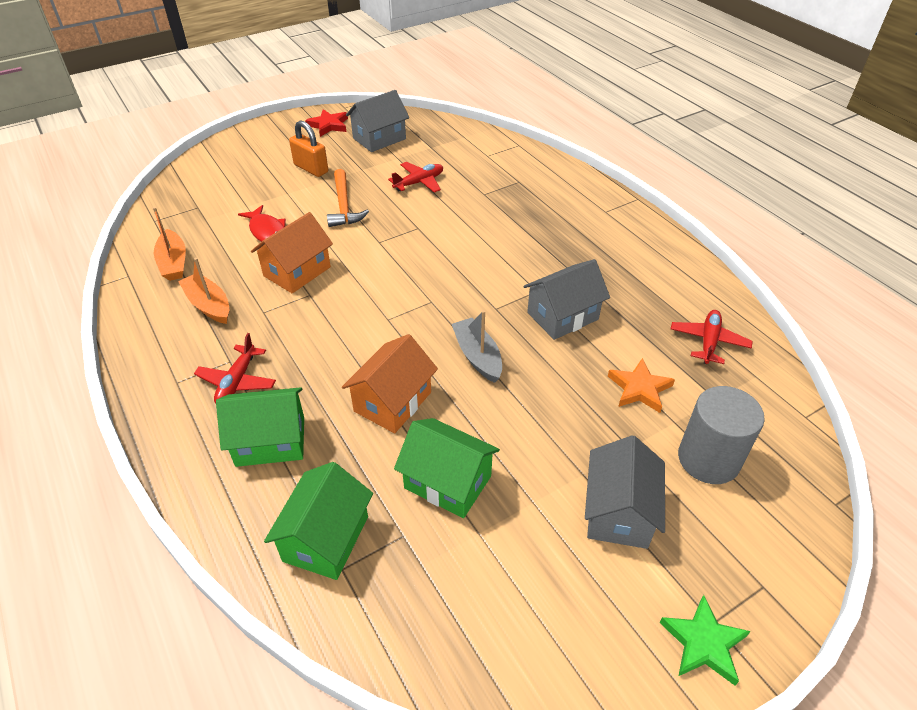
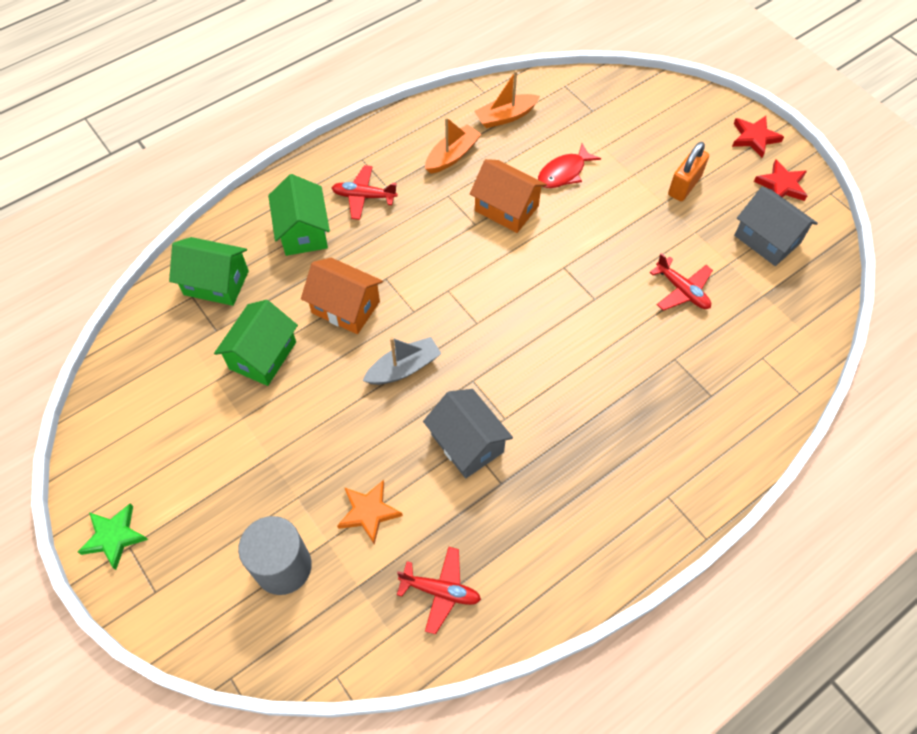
camera: 85 degrees right, 15 degrees up
(274, 130) = (754, 138): none -> red star
(344, 206) = (620, 227): orange hammer -> none
(618, 512) = (230, 483): grey house -> none

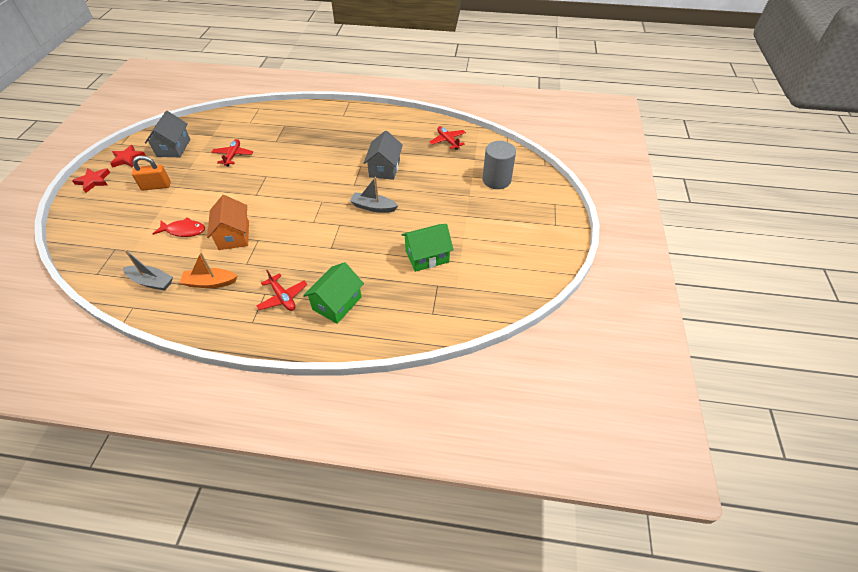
camera: 135 degrees left, 10 degrees down
(114, 537) = (559, 232): green star -> none
(216, 283) = (412, 311): green house -> none
(345, 307) = (365, 249): orange house -> none
(368, 512) = (447, 174): orange star -> none
(505, 117) = (151, 282): orange boat -> grey boat

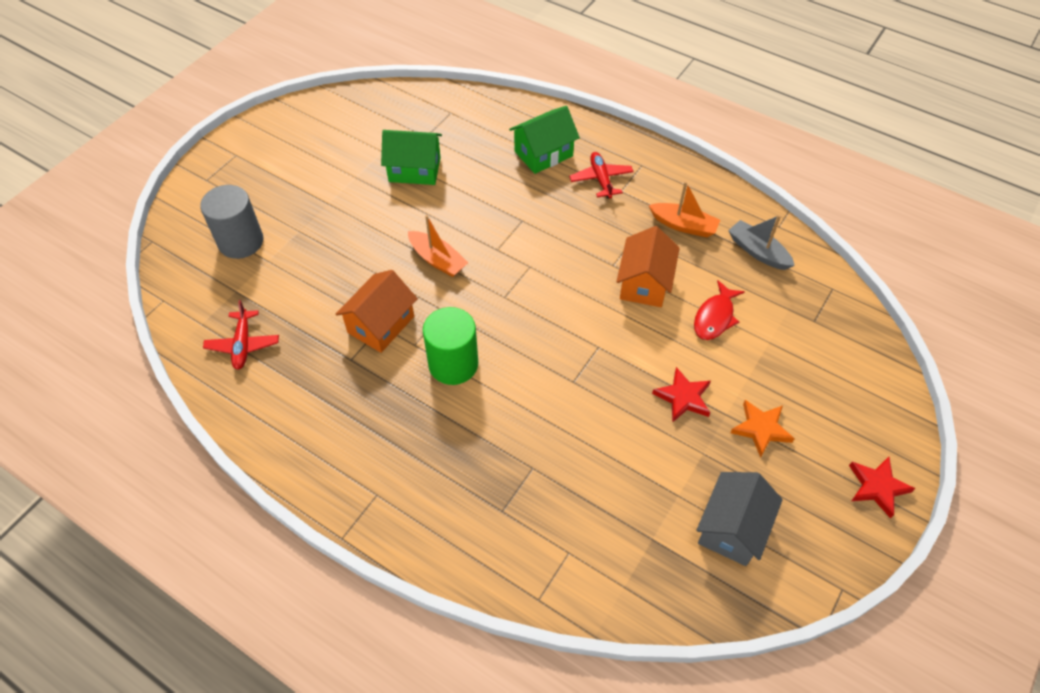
camera: 155 degrees left, 5 degrees up
(128, 159) = (821, 530): red star -> red star (683, 397)
(156, 186) = (761, 429): orange padlock -> orange star
(184, 230) = (715, 317): red fish -> red fish turned 90 degrees counterclockwise
(233, 156) = (619, 456): red plane -> none
(334, 164) = (453, 364): none -> green cylinder
(373, 207) = (438, 260): grey boat -> orange boat
(384, 168) = (381, 324): grey house -> orange house

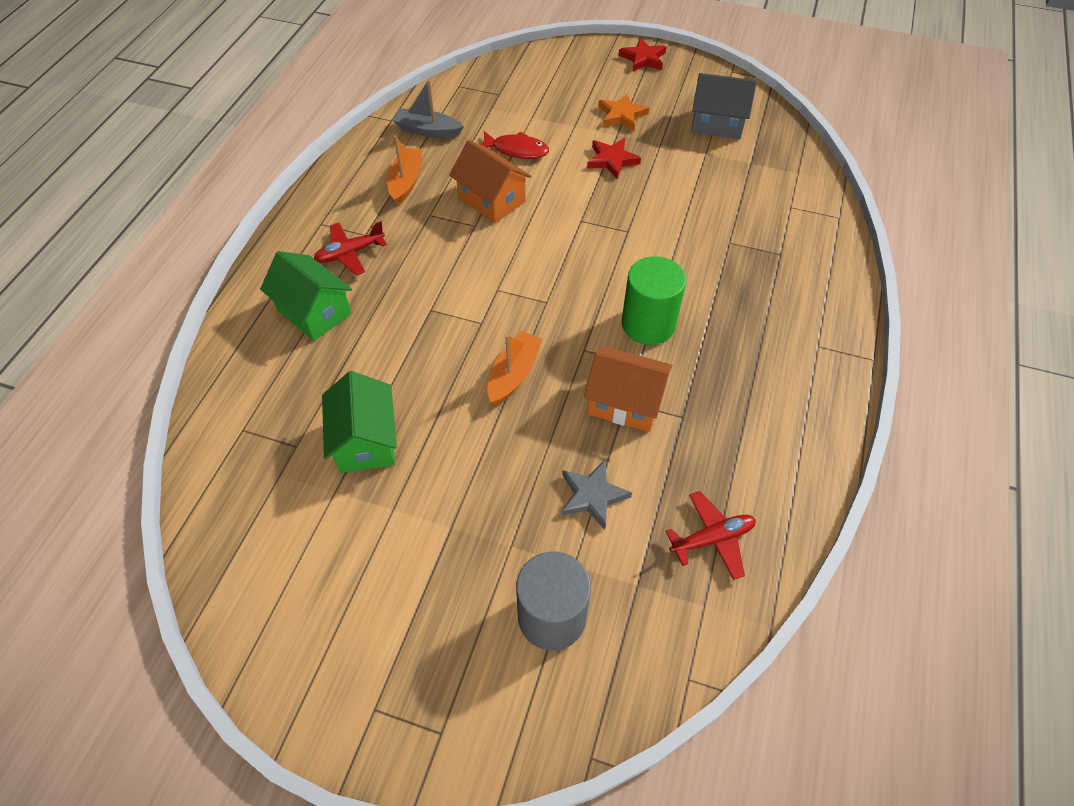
camera: 105 degrees left, 0 degrees up
(311, 283) = (592, 496): none -> grey star
(644, 283) = (491, 200): orange house -> orange house turned 45 degrees clockwise
(757, 251) = (427, 131): grey boat -> grey boat turned 75 degrees clockwise

